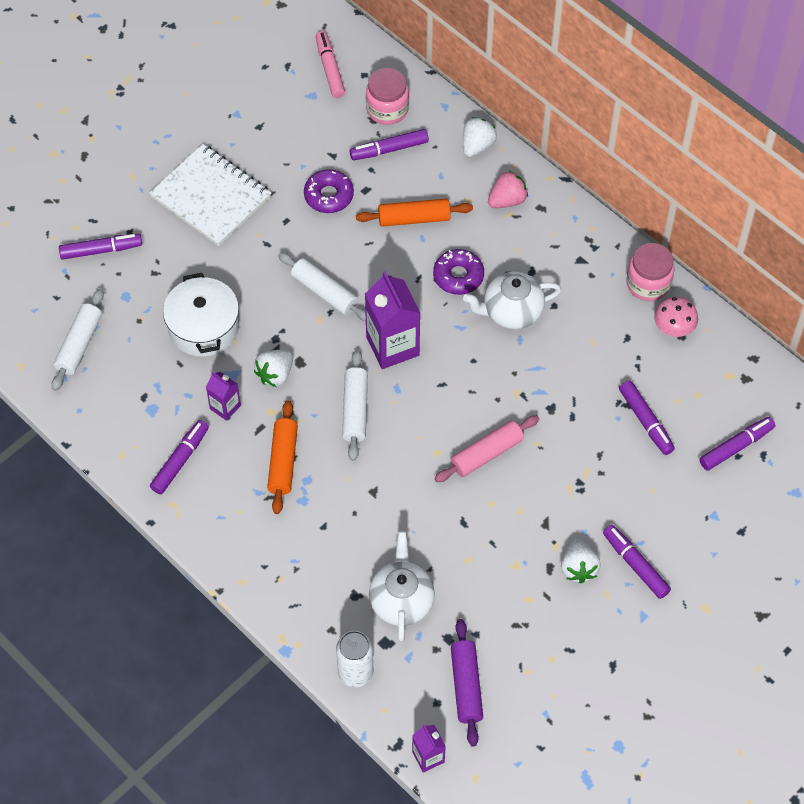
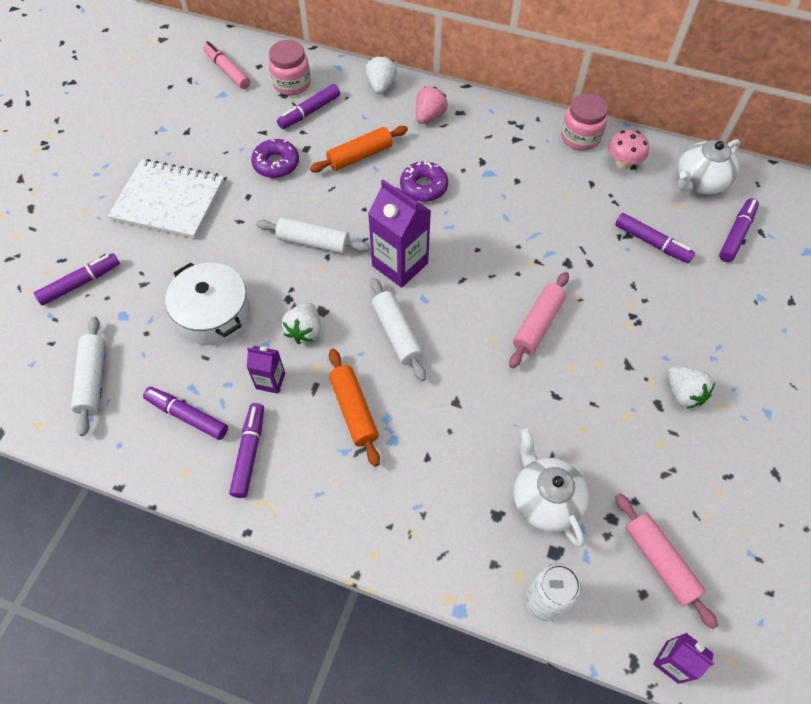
camera: 25 degrees left, 0 degrees up
(466, 686) = (659, 561): purple rolling pin -> pink rolling pin
(511, 312) = (485, 198): white teapot -> white teapot (699, 182)
(635, 565) = (728, 368): purple marker -> purple marker (187, 416)

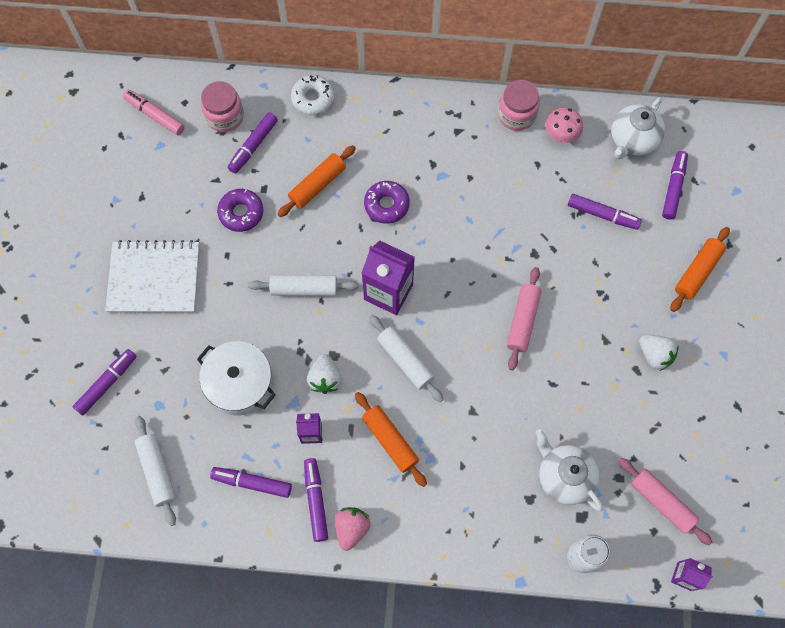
camera: 15 degrees left, 10 degrees up
(381, 86) = (313, 99): white strawberry -> white donut
(429, 116) = (370, 124): pink strawberry -> pink strawberry (351, 528)
(749, 320) = (697, 272): none -> orange rolling pin

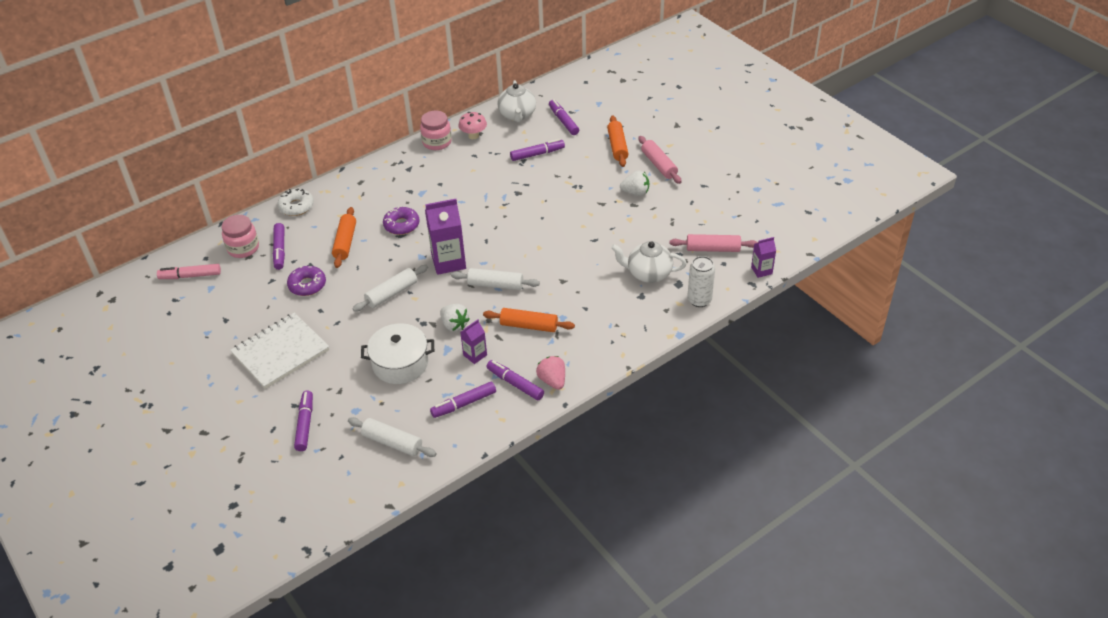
camera: 40 degrees left, 25 degrees down
(522, 321) = (545, 224): pink rolling pin -> pink rolling pin (659, 165)

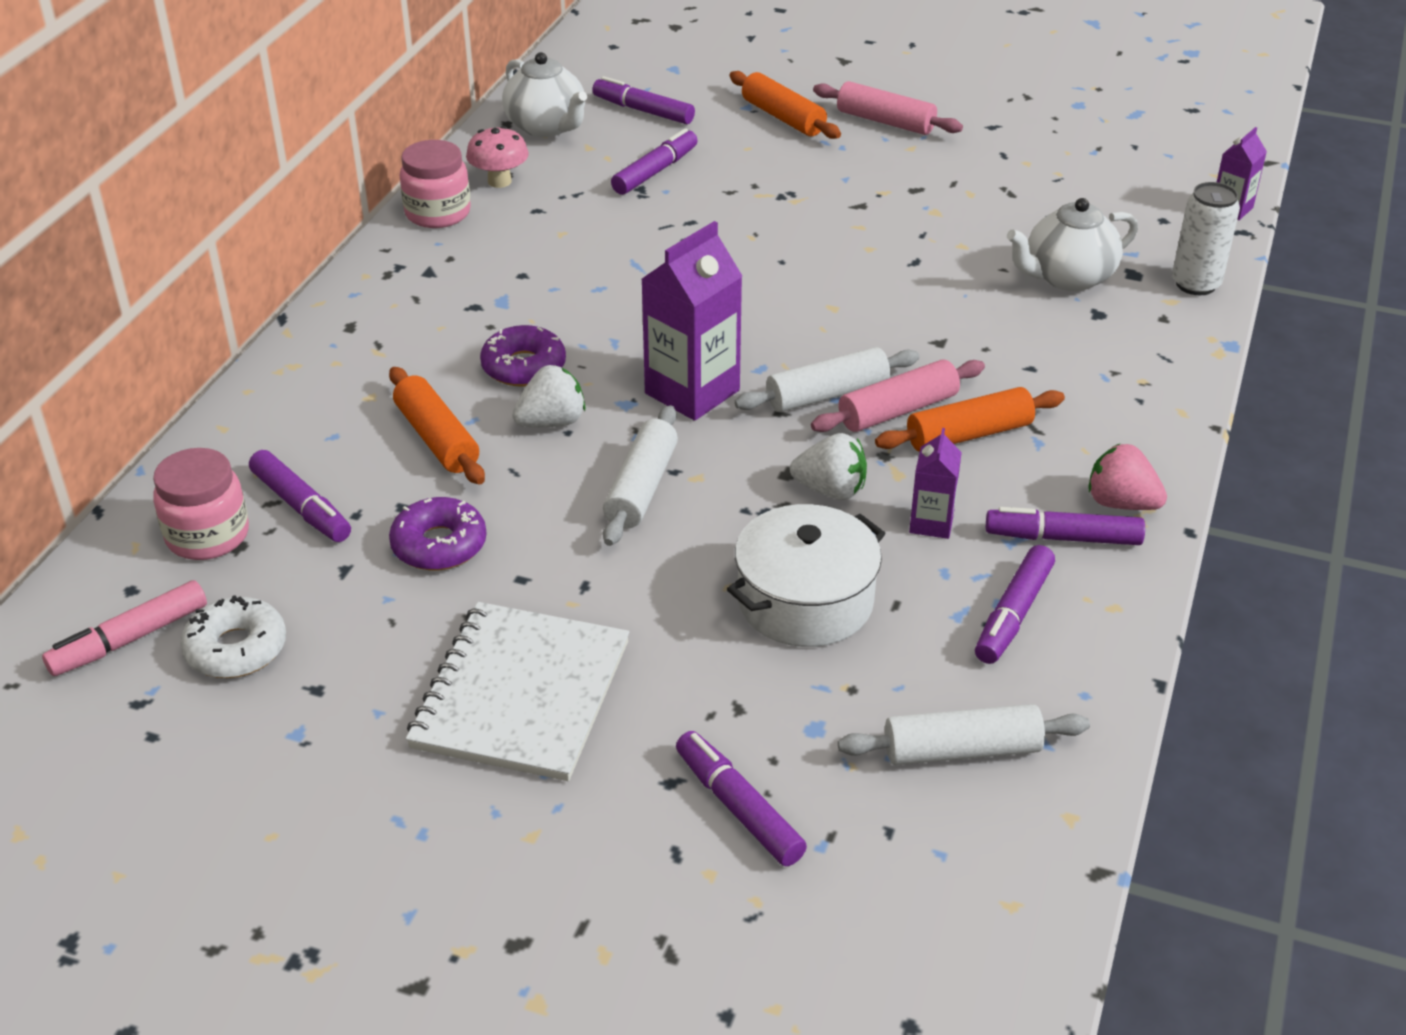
camera: 35 degrees left, 5 degrees down
(296, 206) = (252, 416): white donut -> white donut (236, 649)
(635, 192) = (897, 171): white strawberry -> white strawberry (551, 422)
(713, 249) = (1121, 206): pink rolling pin -> pink rolling pin (898, 410)

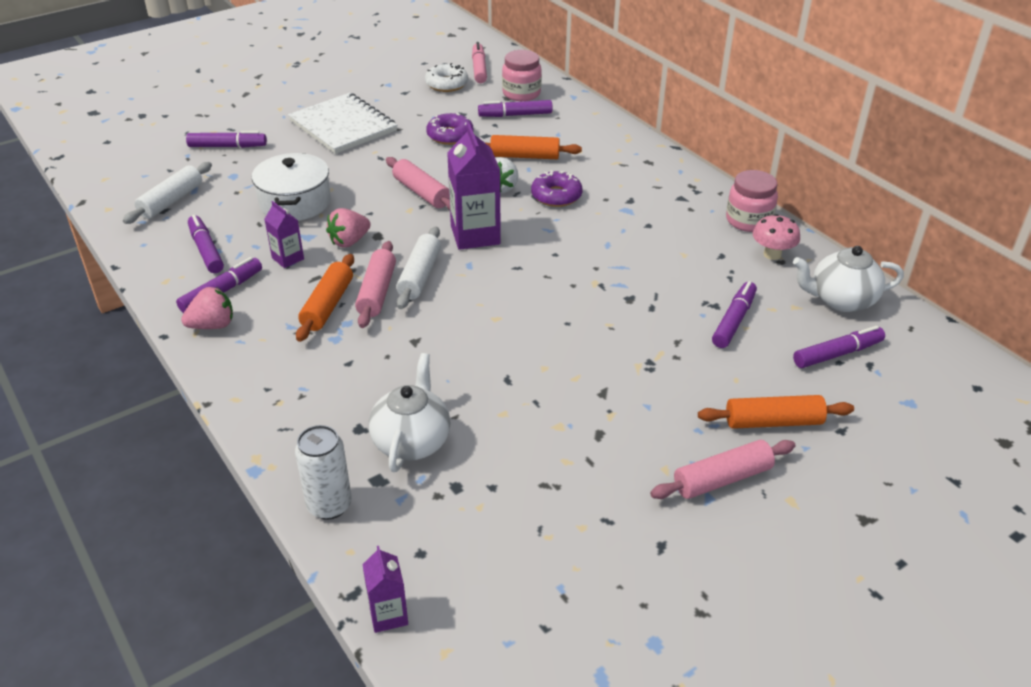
camera: 125 degrees right, 0 degrees up
(641, 488) = (421, 193): white rolling pin -> pink rolling pin
(655, 171) = (734, 321): purple marker -> purple marker turned 135 degrees counterclockwise
(831, 490) = (349, 241): white strawberry -> pink strawberry

